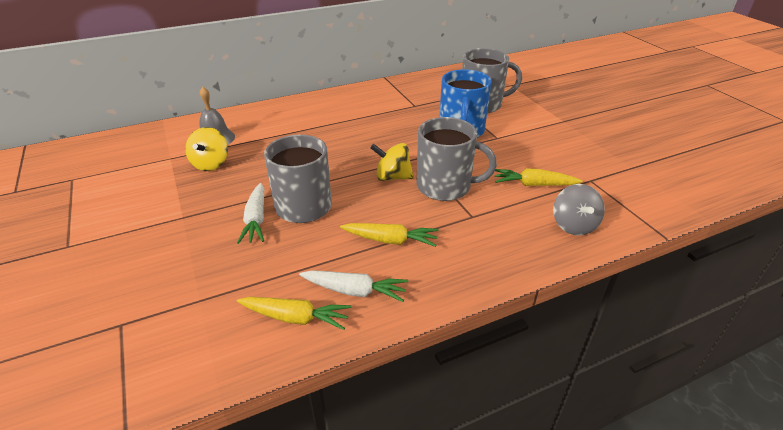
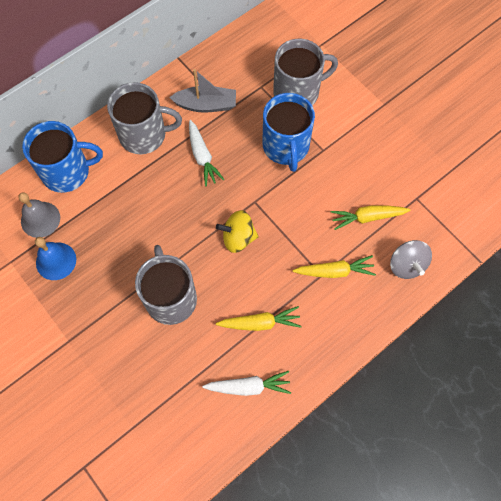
camera: 15 degrees left, 30 degrees up
(211, 164) = (56, 261): yellow spinning top -> blue bell
(256, 219) = (136, 327): white carrot -> white carrot (202, 157)
(257, 117) = (67, 172): none -> blue mug
(296, 318) = (213, 425): yellow carrot -> yellow carrot (334, 271)
(397, 101) = (206, 105): none -> grey boat
(445, 186) = (289, 240): grey mug -> grey mug (144, 135)

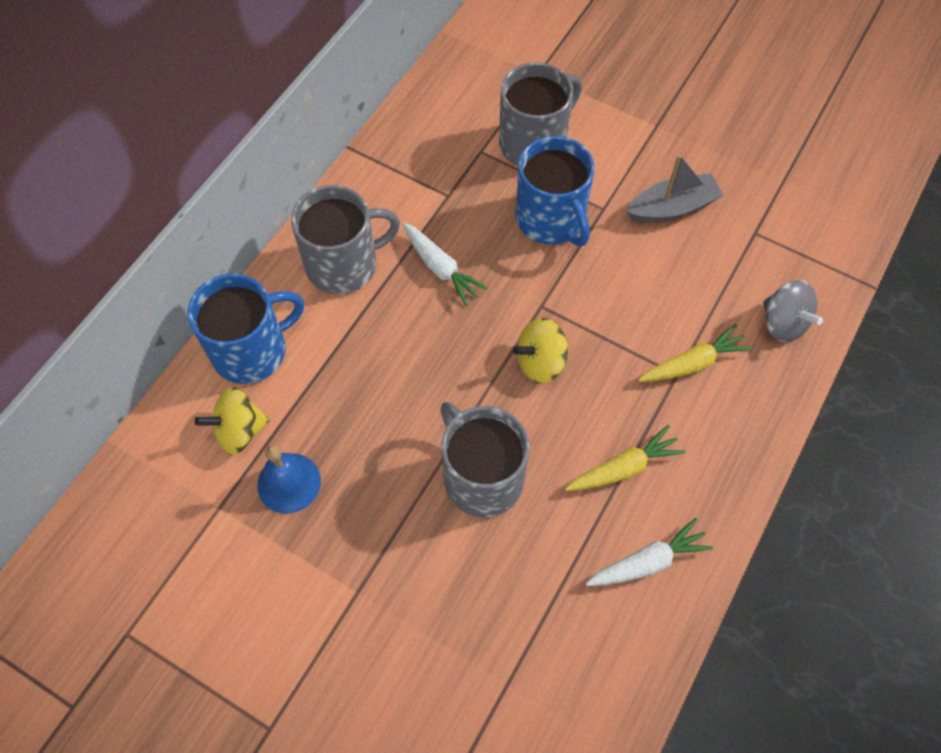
camera: 20 degrees left, 5 degrees down
(40, 219) = (239, 431): grey bell -> yellow spinning top
(206, 105) = (415, 198): grey boat -> grey boat (672, 208)
(367, 217) = (703, 278): yellow carrot -> none

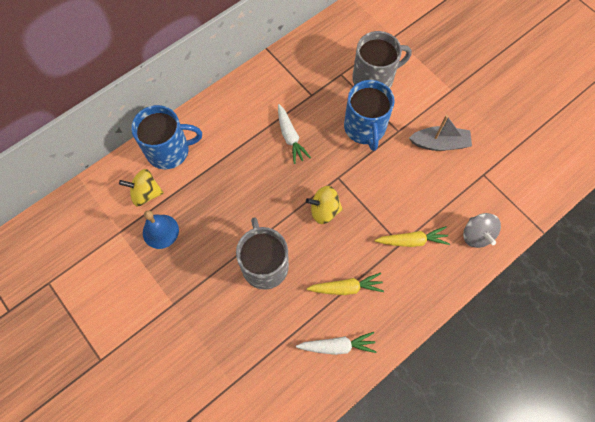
camera: 20 degrees right, 5 degrees up
(344, 264) = (237, 117): grey mug -> none

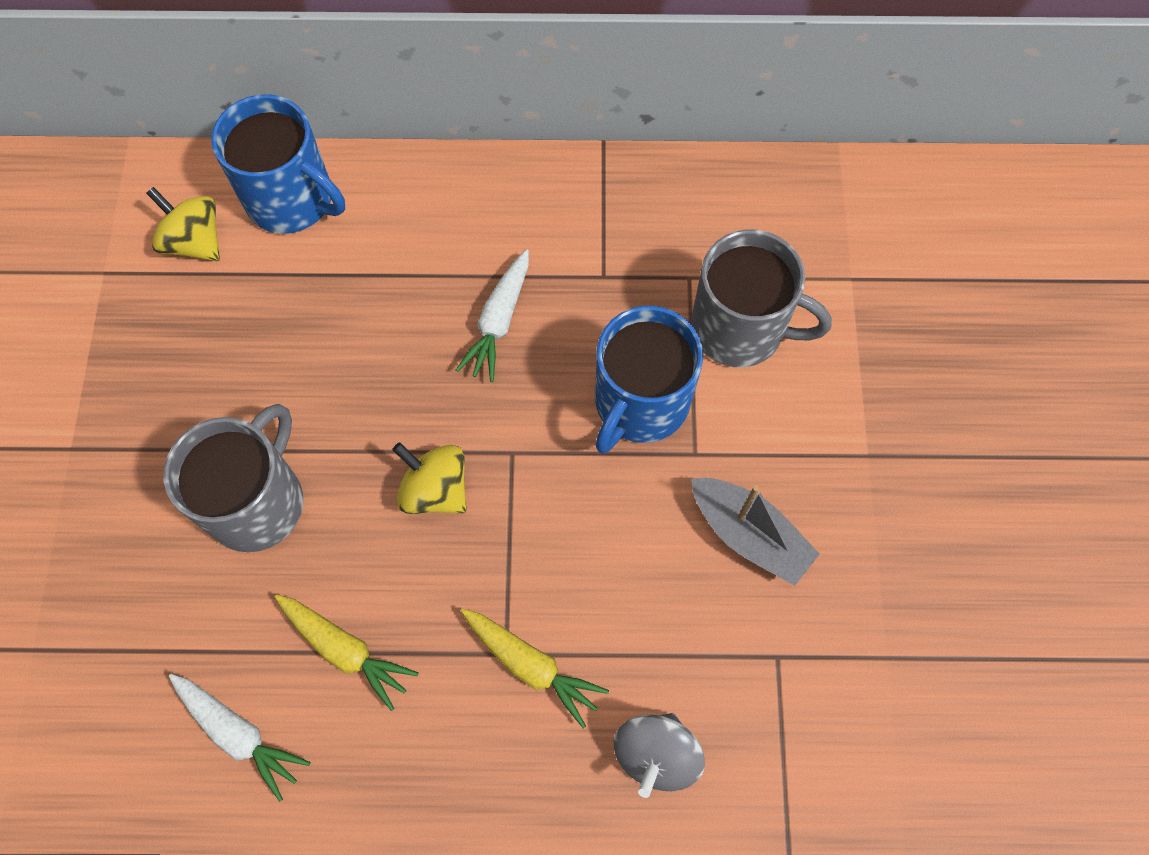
camera: 40 degrees right, 0 degrees up
(160, 231) = (159, 318): blue bell -> none

